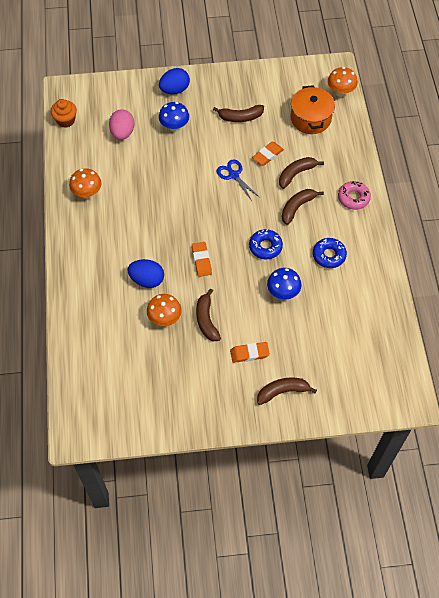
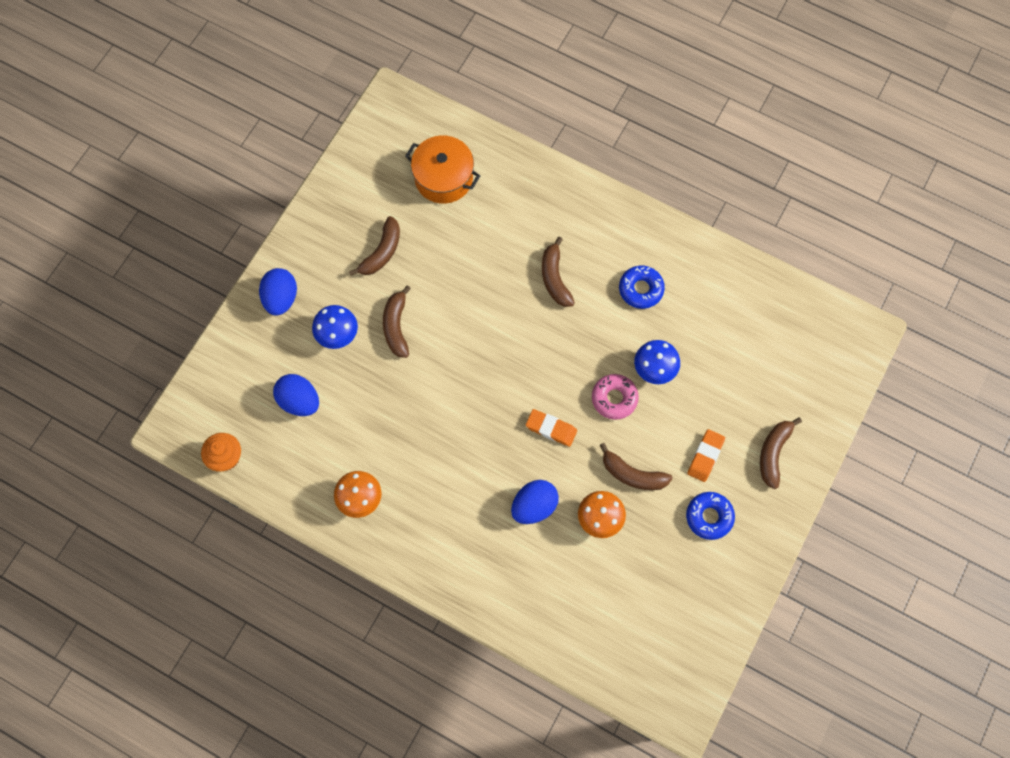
camera: 55 degrees left, 10 degrees up
(122, 133) = (299, 401): pink egg -> blue egg
(234, 175) = (459, 315): blue scissors -> none
(265, 247) = (582, 347): blue donut -> blue donut (709, 517)
(267, 155) = (459, 260): orange eraser -> none
(296, 174) = (509, 247): brown banana -> brown banana (396, 326)
(340, 92) = (431, 120): orange mushroom -> none
(353, 198) = (585, 211): pink donut -> pink donut (614, 398)

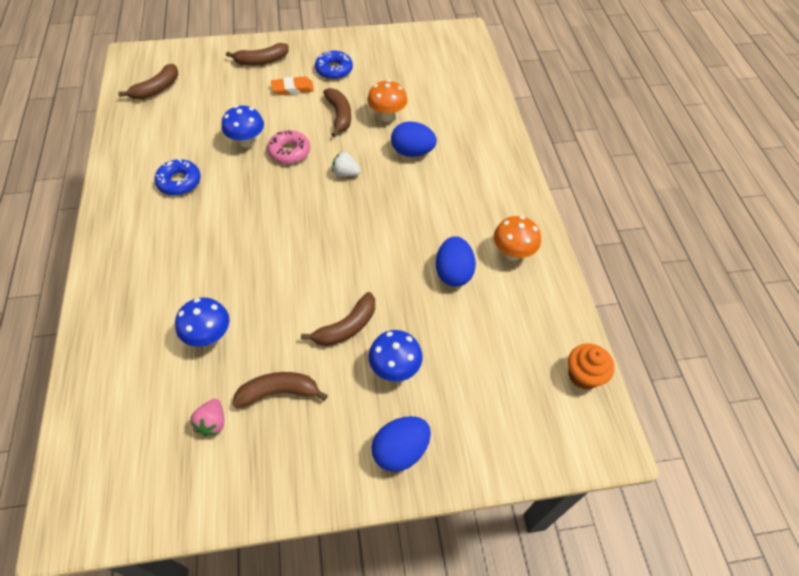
camera: 130 degrees left, 15 degrees down
(299, 401) = (481, 354): blue egg -> blue egg (453, 273)
(393, 202) = (212, 423): none -> pink strawberry
(443, 178) = (151, 394): orange pot -> none
(462, 233) = (209, 336): none -> blue mushroom
(551, 429) = (345, 173): orange eraser -> white strawberry
(555, 278) = (208, 241): brown banana -> brown banana (156, 89)

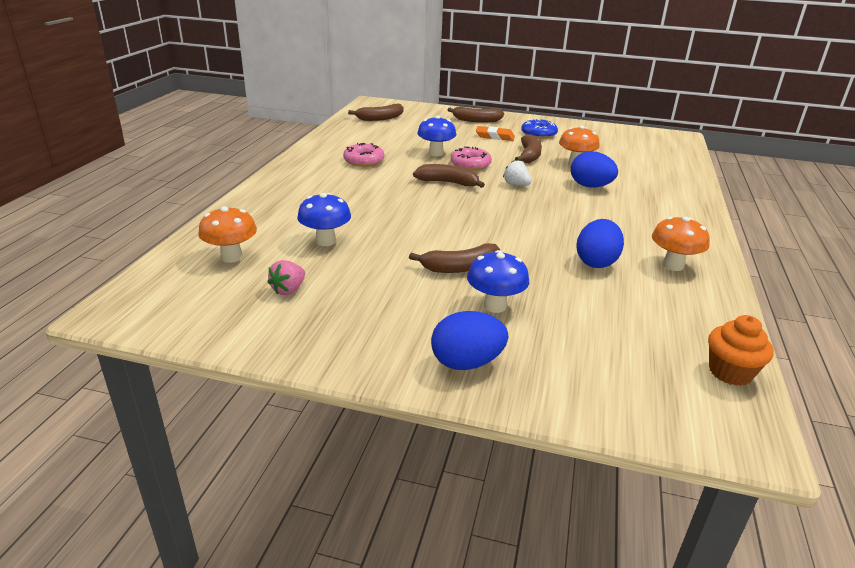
camera: 25 degrees right, 25 degrees down
(132, 398) = (231, 257): none -> orange mushroom
(179, 182) = (364, 161): blue donut -> pink donut
(279, 392) = (364, 289): brown banana -> brown banana (448, 183)

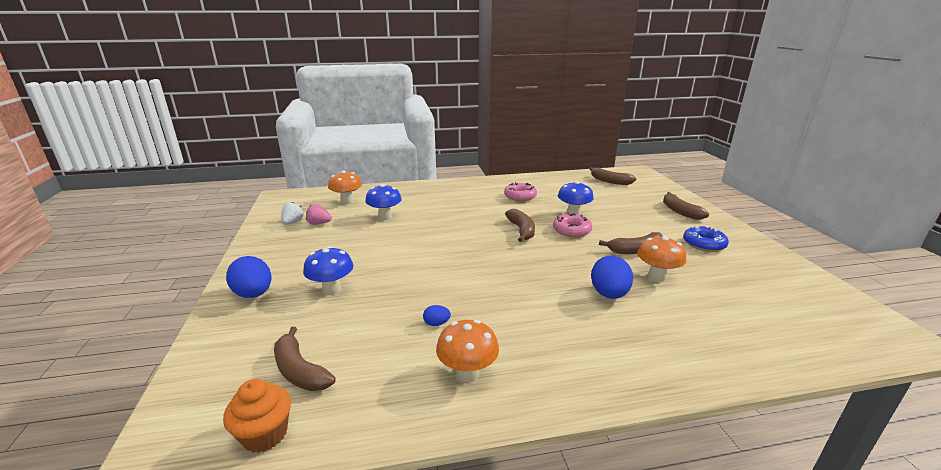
camera: 65 degrees right, 5 degrees down
(460, 268) = (380, 265): brown banana -> brown banana (300, 371)
(494, 136) = (655, 226): orange eraser -> none
(516, 185) = (557, 257): white strawberry -> white strawberry (293, 222)
(596, 262) = (436, 323): blue egg -> blue egg, size x0.47

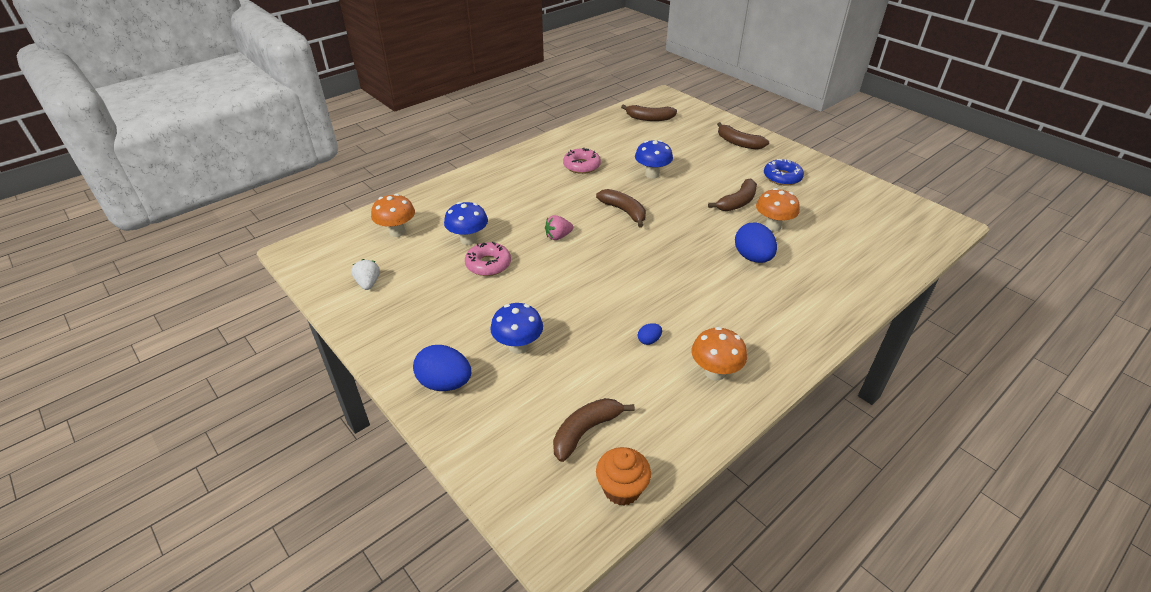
camera: 30 degrees left, 15 degrees up
(300, 371) = (586, 431): brown banana -> brown banana turned 120 degrees clockwise
(319, 223) = (402, 274): pink strawberry -> pink strawberry (558, 236)
(571, 230) = (668, 196): pink donut -> pink donut (488, 264)

